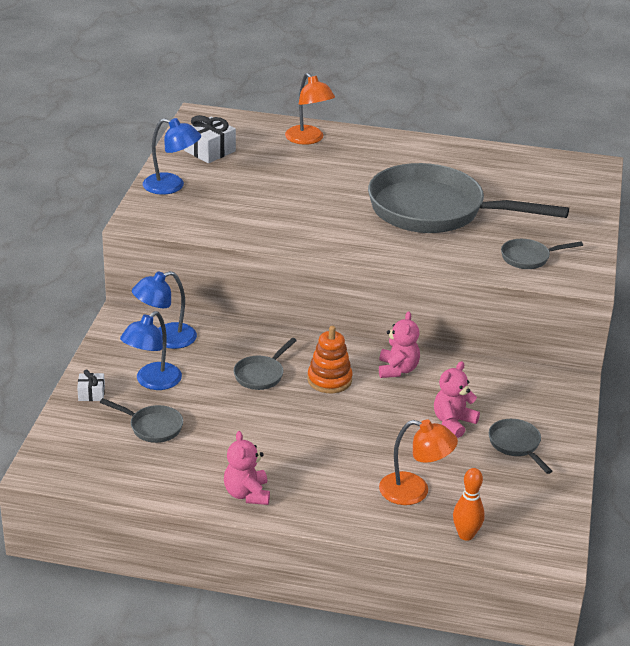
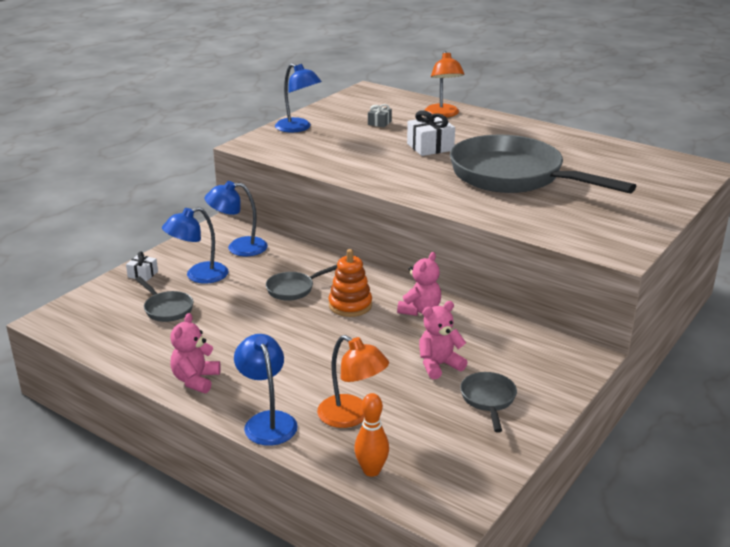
camera: 25 degrees right, 5 degrees down
(210, 151) = (352, 111): white gift -> white gift (430, 147)
(252, 163) = (379, 123): none -> grey gift
(345, 515) = (267, 421): none -> blue lamp
(529, 258) = (577, 225): grey pan -> none

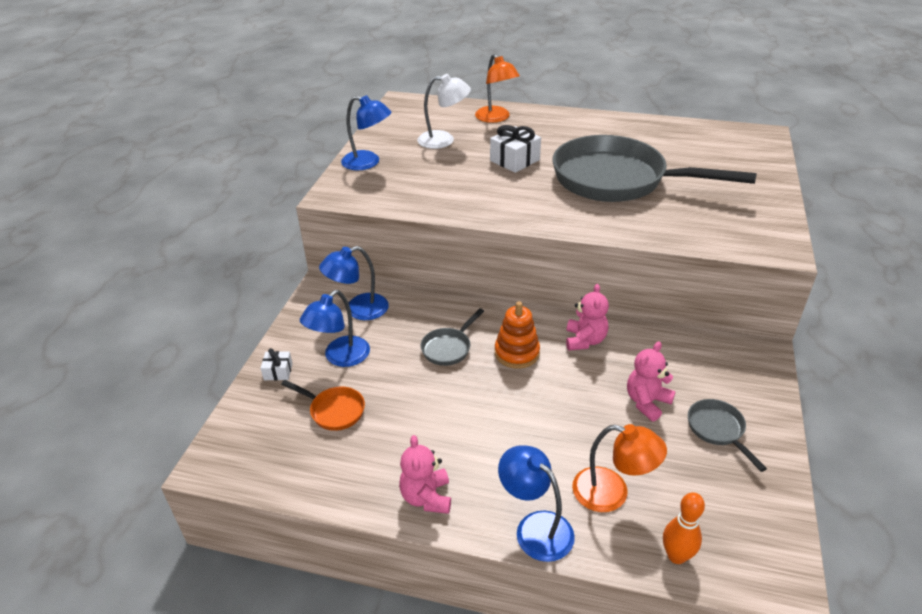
camera: 20 degrees left, 10 degrees up
(167, 309) = (334, 410): grey pan -> orange pan
(379, 123) = (444, 140): grey gift -> white lamp

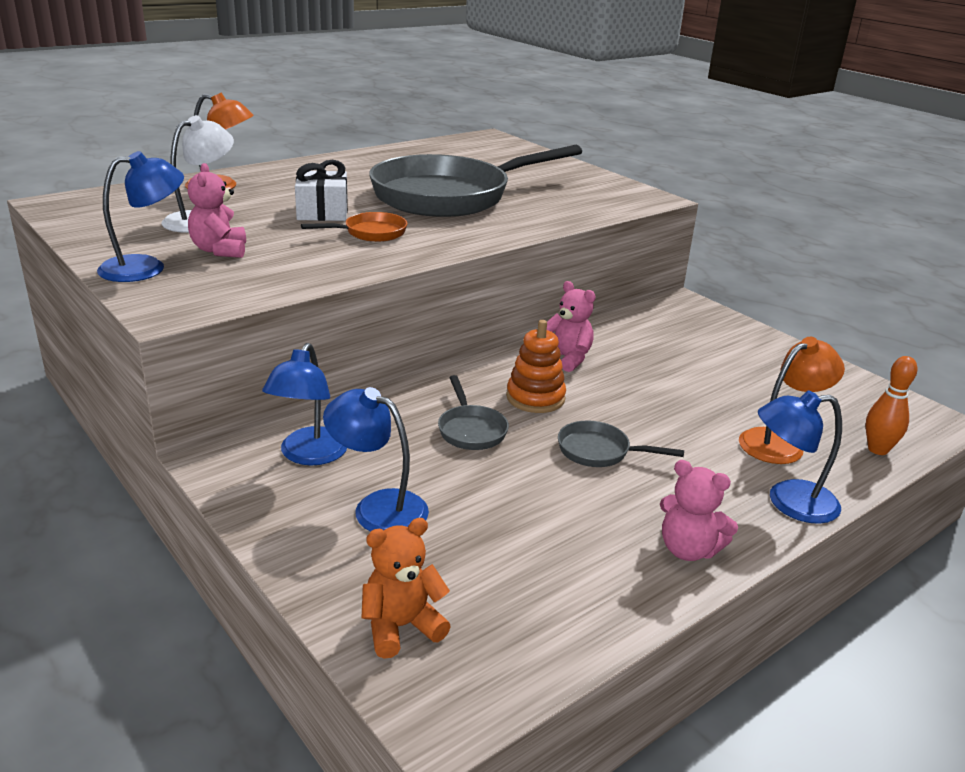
camera: 55 degrees left, 10 degrees down
(258, 418) = (401, 626): none -> orange teddy bear
(278, 371) = (330, 569): white gift -> none
(334, 410) = (470, 554): orange pan -> orange pan (370, 233)
(340, 357) = (378, 507): blue lamp -> blue lamp turned 135 degrees clockwise
(647, 402) = (685, 373): pink teddy bear -> pink teddy bear (220, 250)
(718, 430) = (752, 362): grey pan -> grey pan (599, 451)

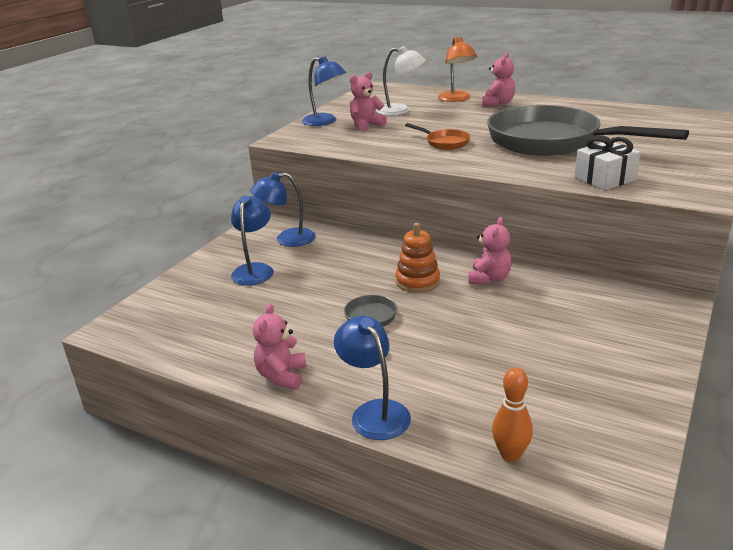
camera: 70 degrees right, 0 degrees up
(283, 178) = (498, 103): none -> pink teddy bear
(322, 212) = (458, 125): white gift -> white gift (605, 179)
(401, 626) = (164, 303): orange teddy bear -> none
(471, 430) = (355, 272): grey pan -> none
(780, 442) = (464, 396): orange lamp -> none

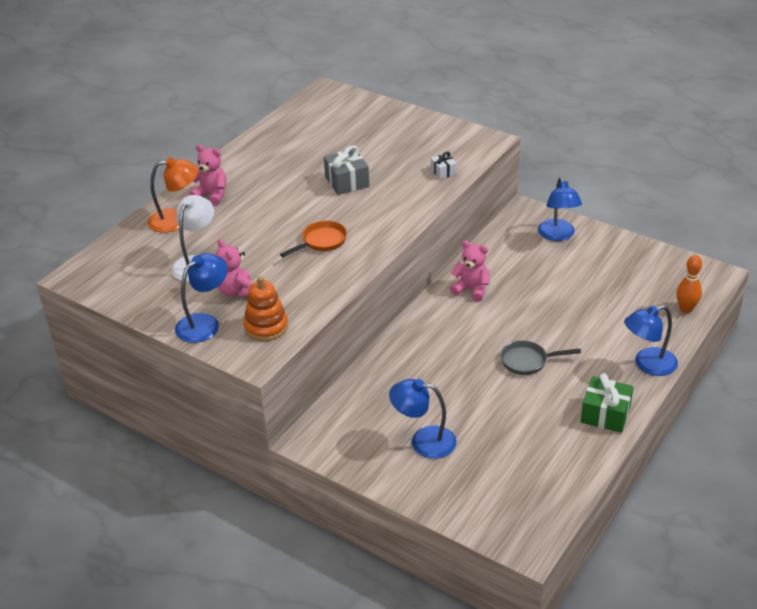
camera: 85 degrees left, 10 degrees up
(282, 376) = (605, 414): pink teddy bear -> green gift
(287, 239) = (359, 418): blue lamp -> blue lamp (558, 235)
(417, 281) = (469, 330): orange stacking toy -> orange stacking toy (266, 327)
(551, 141) = (347, 182): grey pan -> grey gift
(605, 179) = (443, 172): white gift -> white gift, size x0.56

